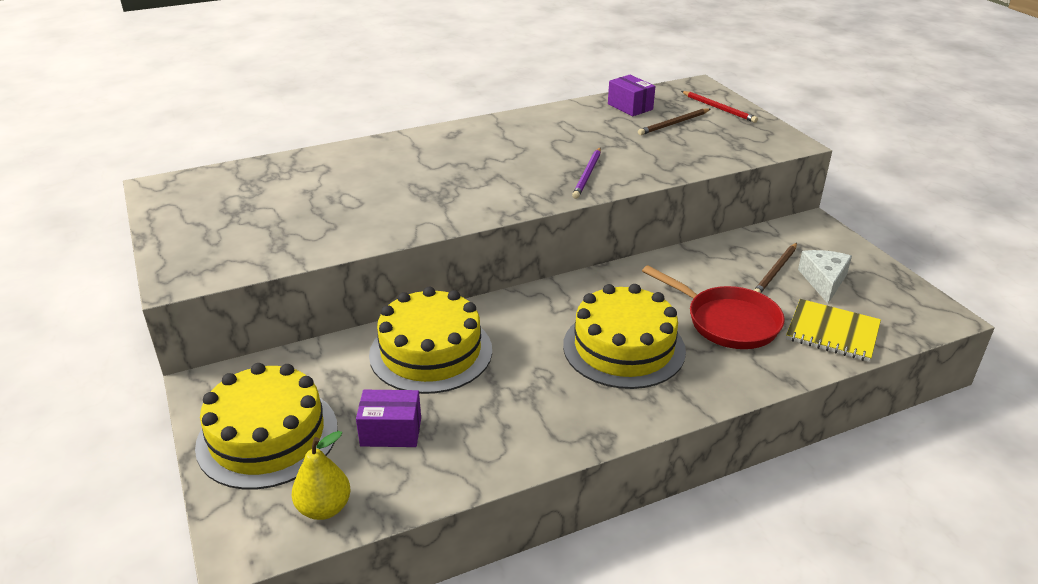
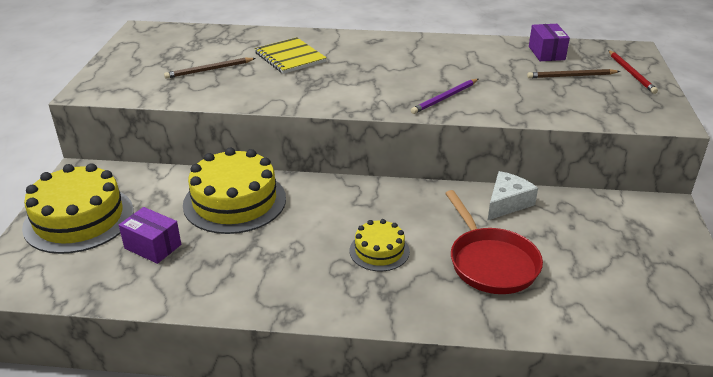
camera: 30 degrees right, 0 degrees up
(324, 508) = (62, 280): yellow pear -> none
(624, 348) = (379, 251): yellow cake -> yellow cake, size x0.54
(775, 271) = (583, 236): brown pencil -> brown pencil (209, 70)
(823, 281) = (623, 260): white cheese -> white cheese (507, 203)
(832, 332) = (583, 308): yellow notebook -> yellow notebook (290, 57)

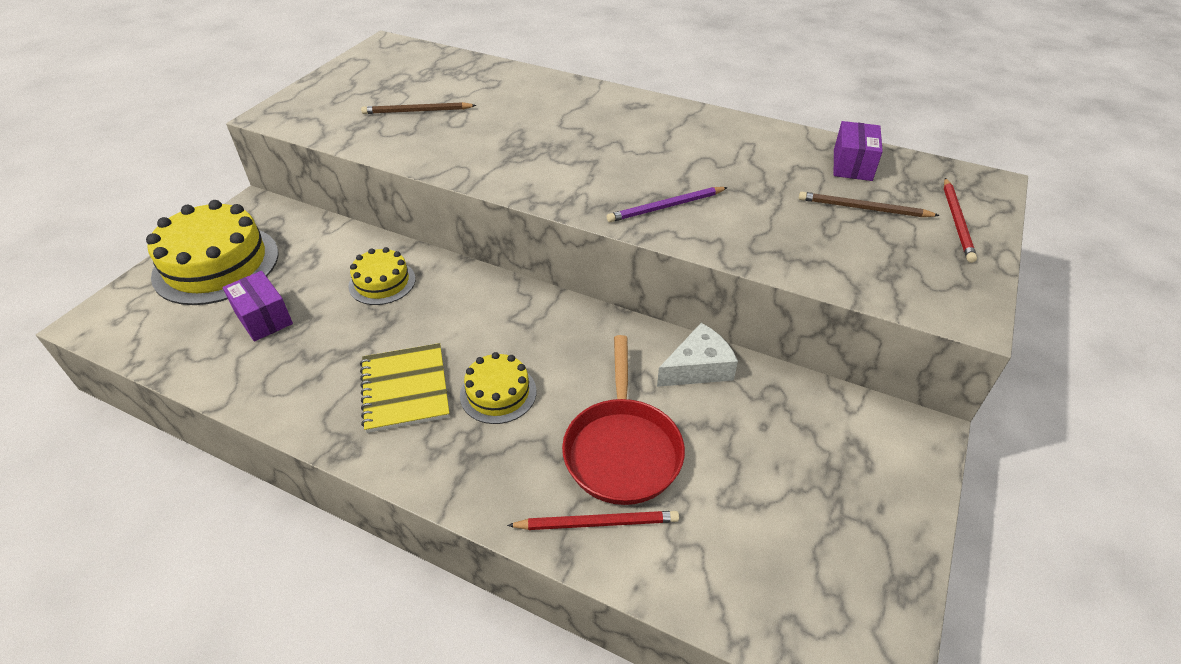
camera: 20 degrees right, 10 degrees up
(234, 201) = (382, 282): yellow cake -> yellow cake, size x0.54
(290, 57) = (518, 111): yellow notebook -> yellow notebook (405, 389)
(504, 308) = (597, 523): none -> red pencil

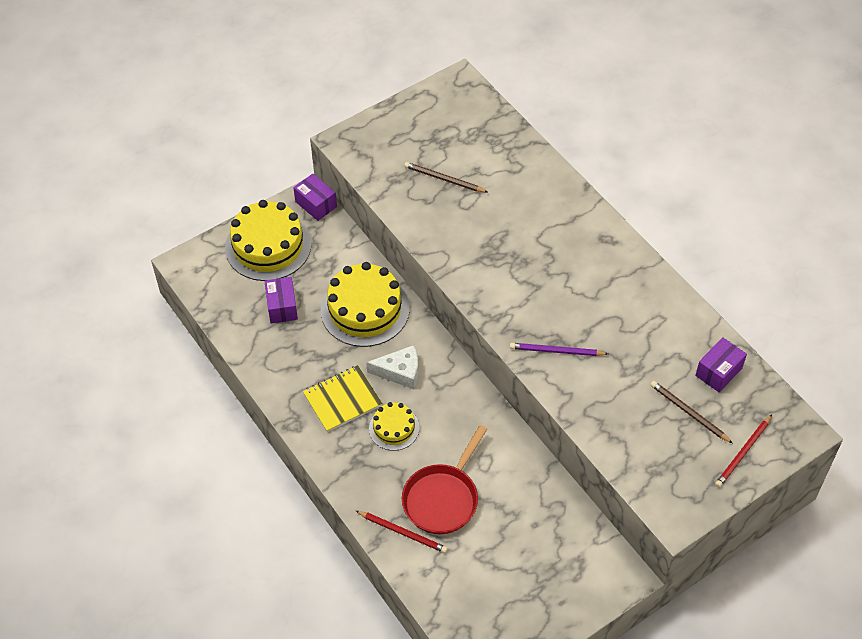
camera: 30 degrees right, 10 degrees up
(265, 208) = (316, 204): none -> purple box
(382, 282) = (365, 309): yellow cake -> yellow cake, size x1.86
(405, 389) = (342, 400): yellow notebook -> yellow notebook turned 45 degrees clockwise
(698, 368) = (524, 468): white cheese -> white cheese (400, 372)

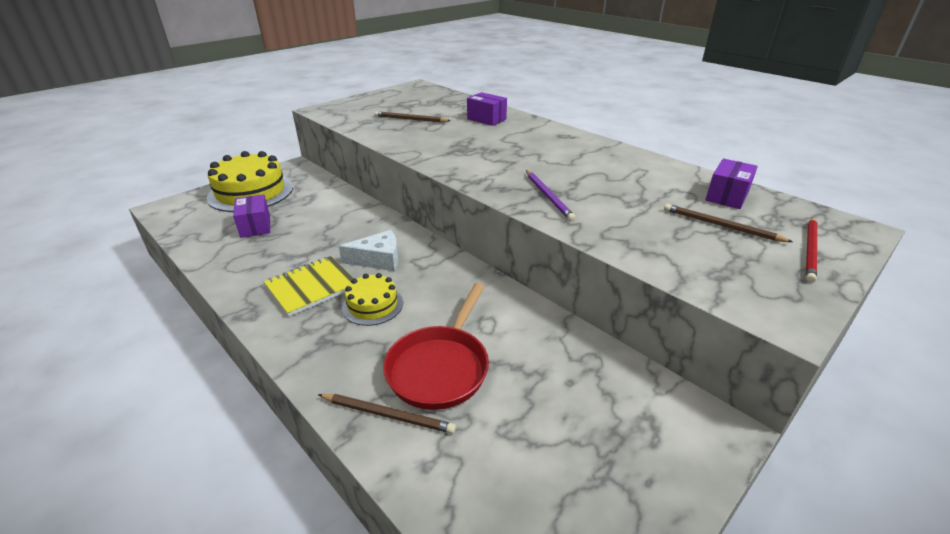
camera: 10 degrees left, 20 degrees down
(316, 204) = (300, 168): purple box -> purple box (486, 119)
(365, 309) = (341, 221): yellow cake -> none
(403, 532) = (388, 415): red pencil -> brown pencil
(556, 351) = (548, 196): purple pencil -> purple pencil turned 105 degrees counterclockwise

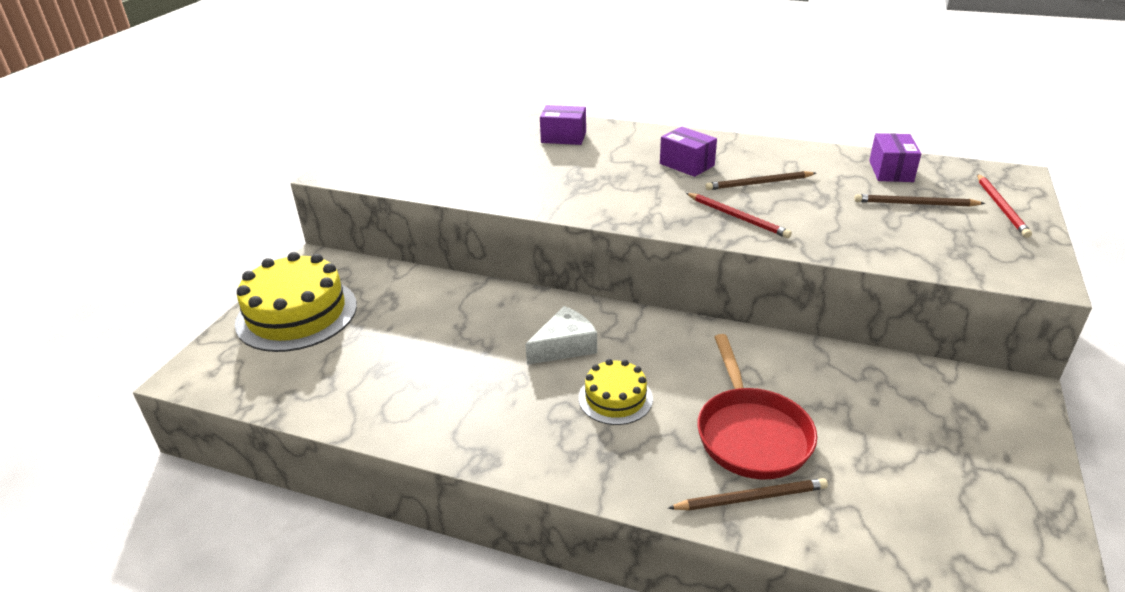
camera: 25 degrees left, 0 degrees up
(255, 226) = (361, 356): purple box -> purple box (687, 164)
(311, 287) = (524, 404): yellow notebook -> none
(410, 119) = (472, 159): brown pencil -> brown pencil (758, 183)
(548, 196) = (737, 217): purple pencil -> red pencil

